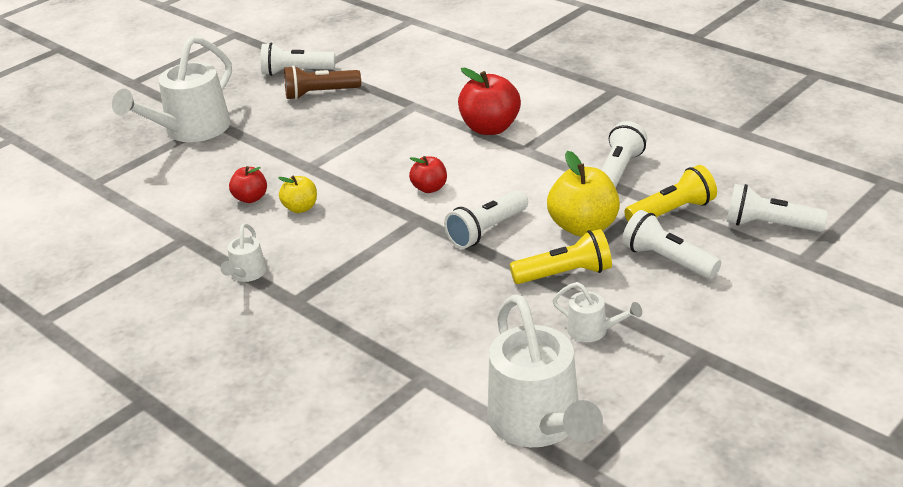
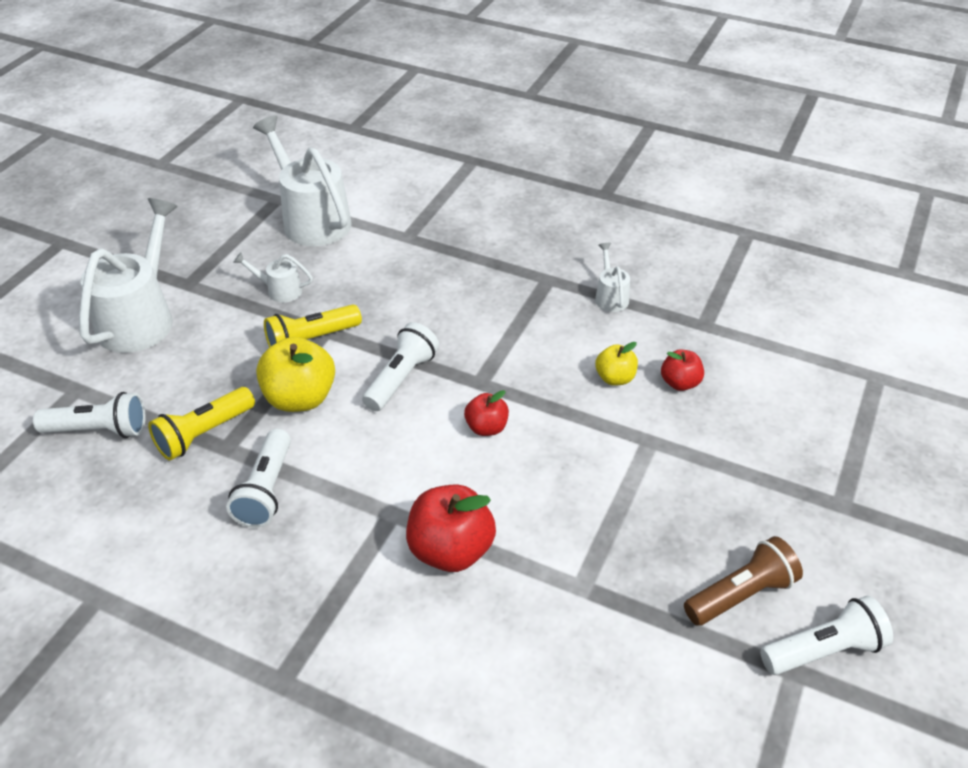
camera: 160 degrees right, 10 degrees up
(190, 131) = (854, 480): white watering can -> white watering can (141, 317)
(667, 260) = (212, 370): white flashlight -> none

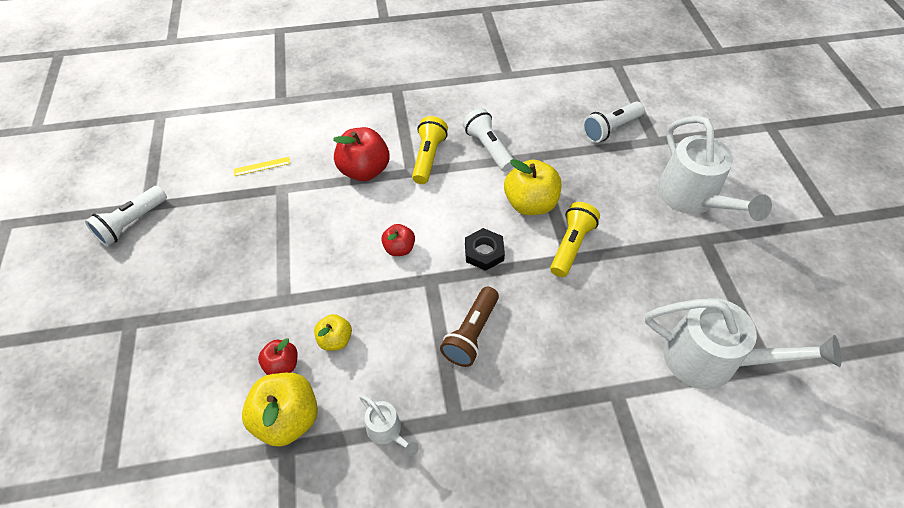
camera: 145 degrees right, 10 degrees up
(204, 434) = (556, 156): yellow flashlight -> yellow flashlight (428, 157)
(279, 290) = (641, 272): white watering can -> none
(401, 378) = (484, 252): white flashlight -> black nut
(592, 644) = (262, 166): none -> yellow ruler
(693, 342) = (287, 418): none -> yellow apple
(741, 594) = (187, 229): brown flashlight -> brown flashlight (471, 334)

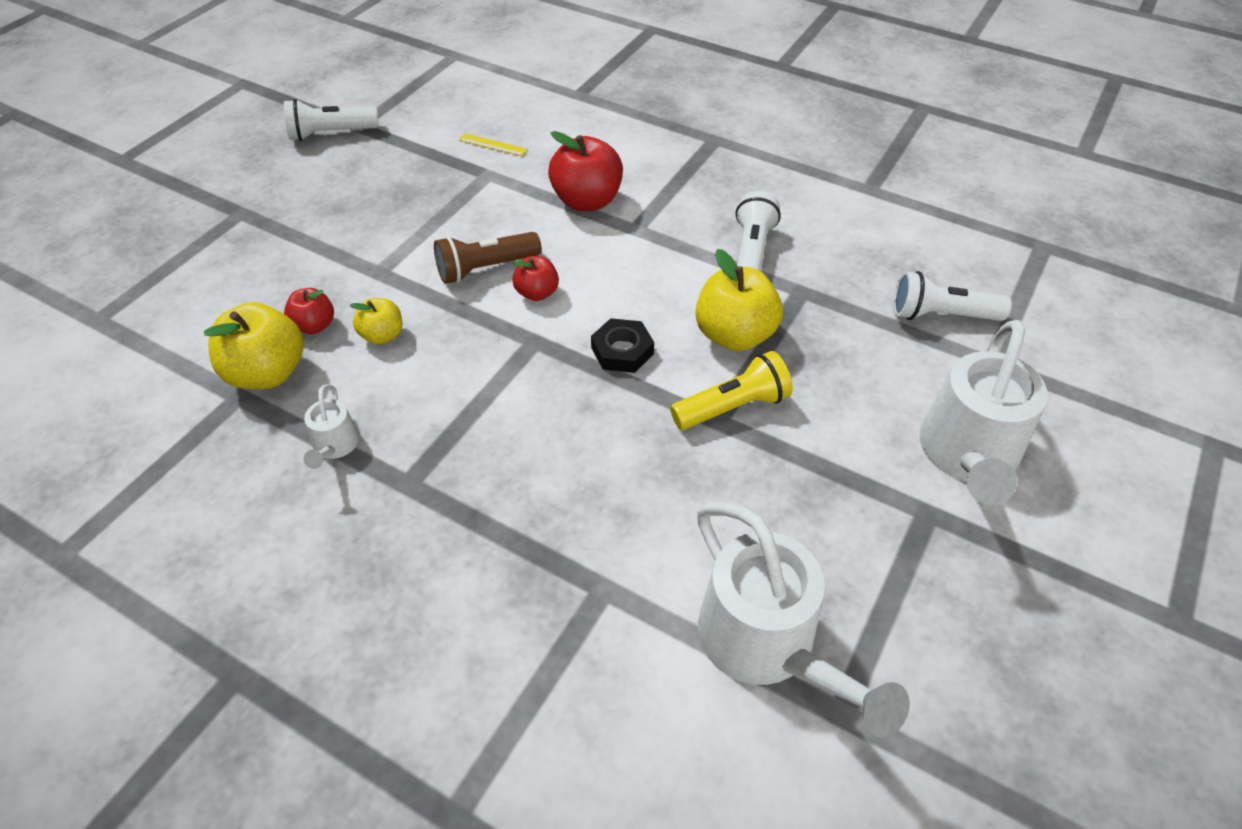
camera: 40 degrees right, 5 degrees down
(428, 157) = (670, 225): yellow flashlight -> none
(471, 334) = (515, 418): brown flashlight -> brown flashlight (485, 268)

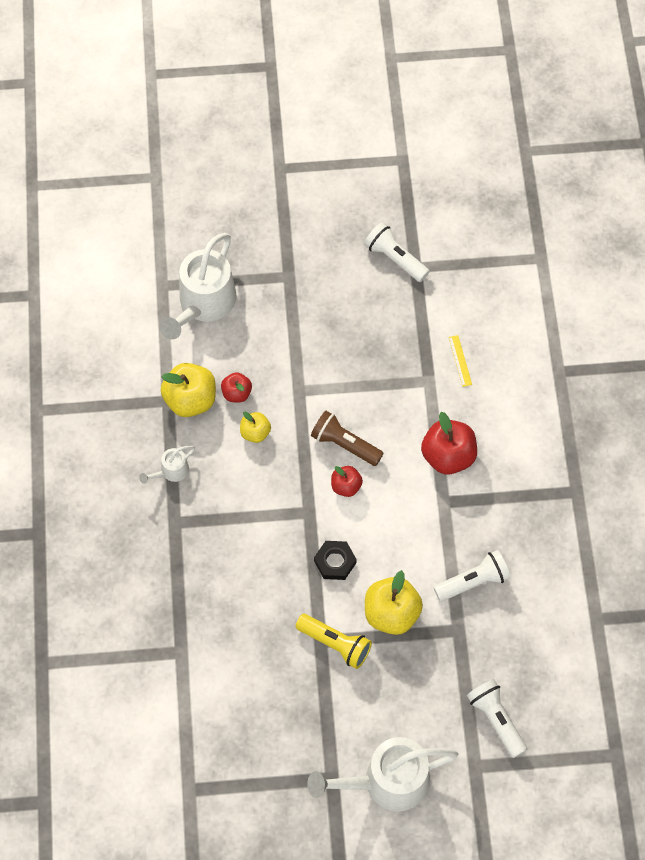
camera: 55 degrees right, 15 degrees up
(768, 647) = (200, 742): white watering can -> white watering can (203, 305)

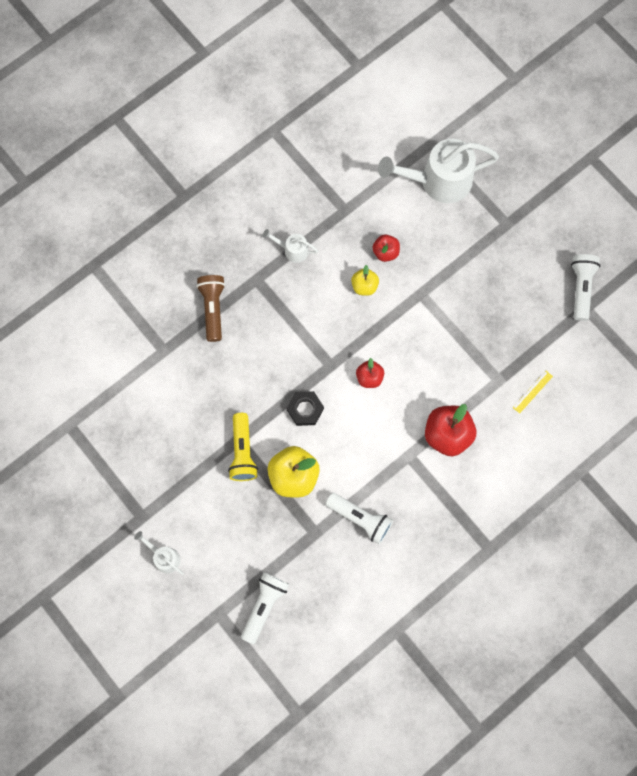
camera: 55 degrees right, 10 degrees up
(190, 400) = (356, 225): yellow apple -> none
(344, 444) = (402, 354): brown flashlight -> brown flashlight (213, 309)
(386, 782) = (163, 557): white watering can -> white watering can, size x0.46

